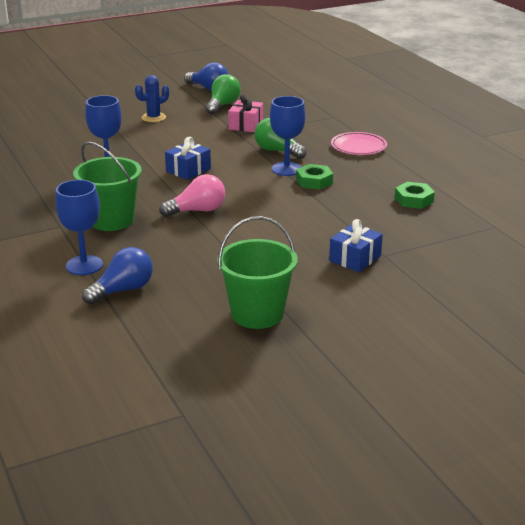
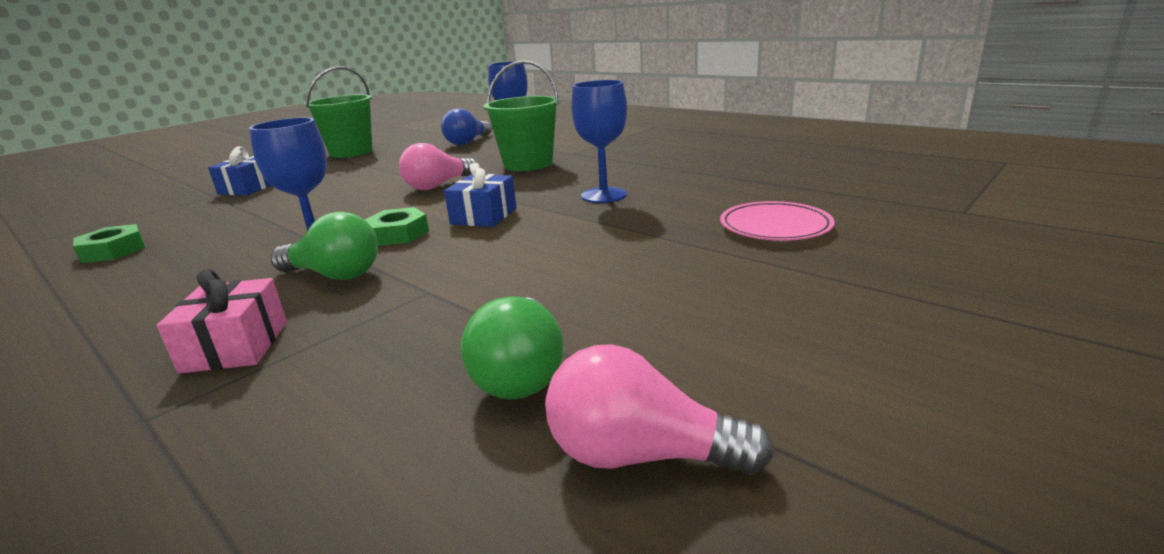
camera: 160 degrees right, 5 degrees down
(153, 117) = (658, 285): blue cactus -> none
(208, 88) = (640, 455): blue light bulb -> pink light bulb
(246, 125) = (420, 319): pink gift -> pink gift (236, 346)
(314, 181) = (271, 242): green nut -> green nut (398, 234)
(358, 146) = (136, 326): pink plate -> pink plate (775, 226)

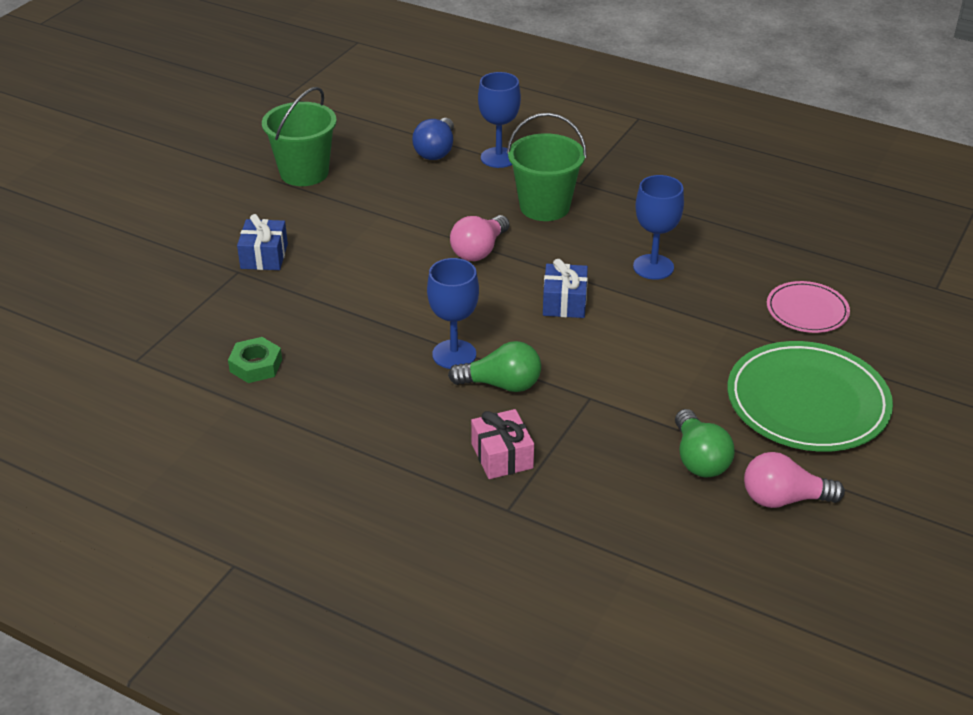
camera: 15 degrees left, 15 degrees up
(398, 234) = (507, 331): green nut -> none
(745, 311) = (807, 402): none -> green plate

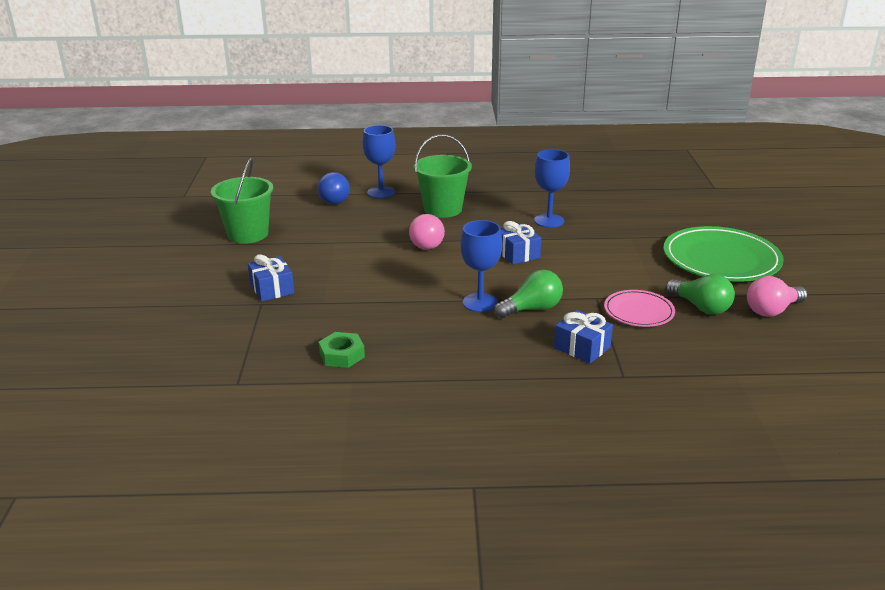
camera: 30 degrees left, 10 degrees down
(502, 456) = (582, 348): pink gift -> blue gift
(807, 310) = (663, 217): pink plate -> pink plate (638, 311)

